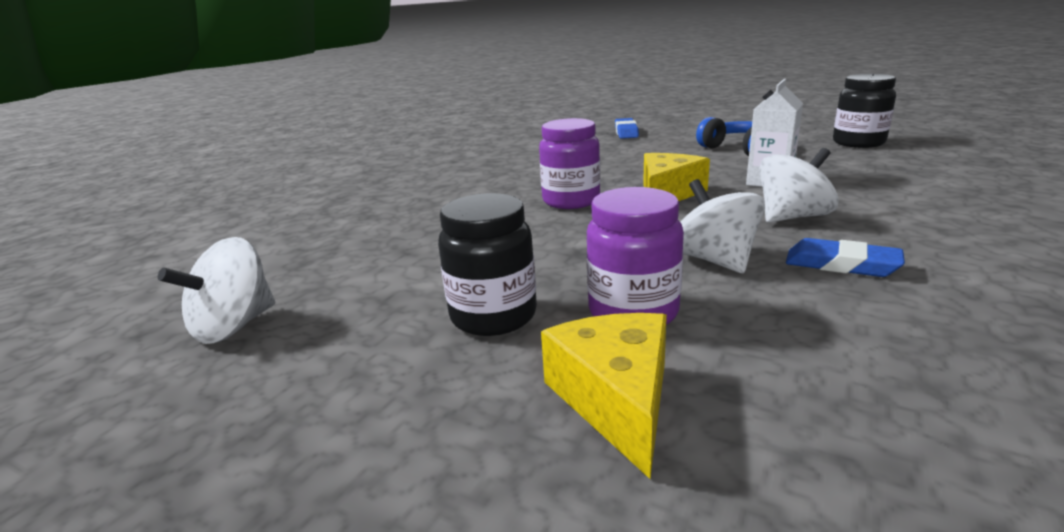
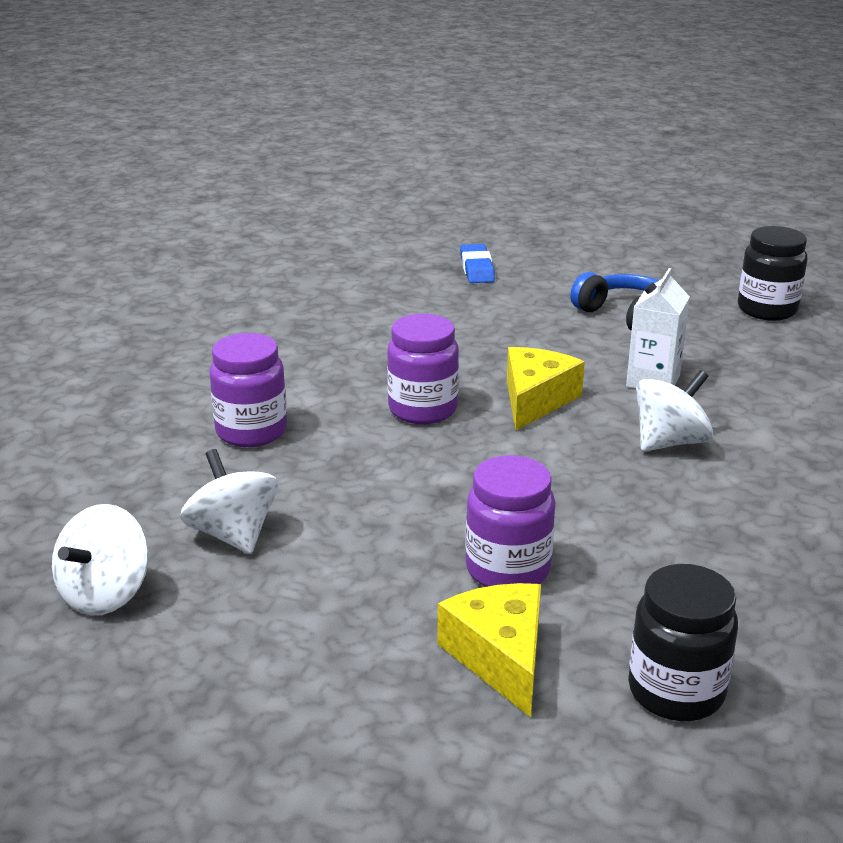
camera: 10 degrees left, 5 degrees up
(428, 215) = (251, 431): none -> purple jar
(493, 316) = (373, 576): black jar -> black jar (676, 692)
(714, 260) = (585, 504): white spinning top -> white spinning top (233, 534)
(841, 265) = (705, 510): blue eraser -> none

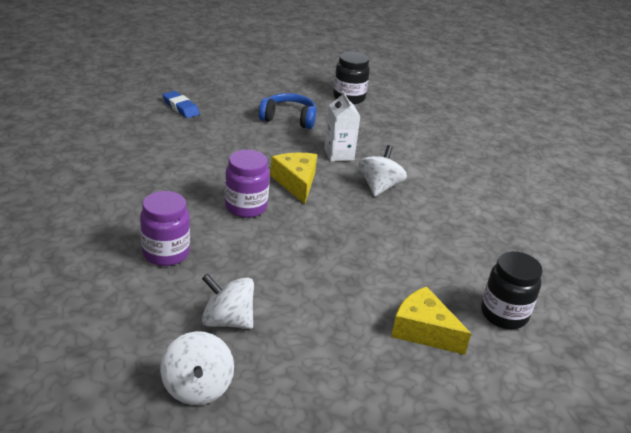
camera: 40 degrees left, 5 degrees up
(508, 570) = (380, 284): purple jar -> none

